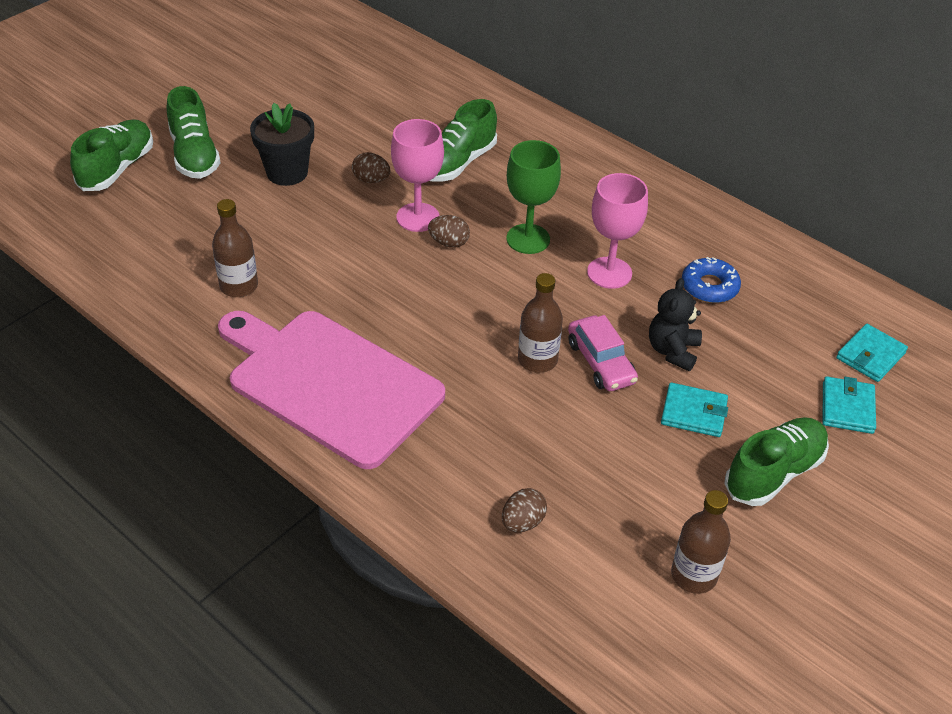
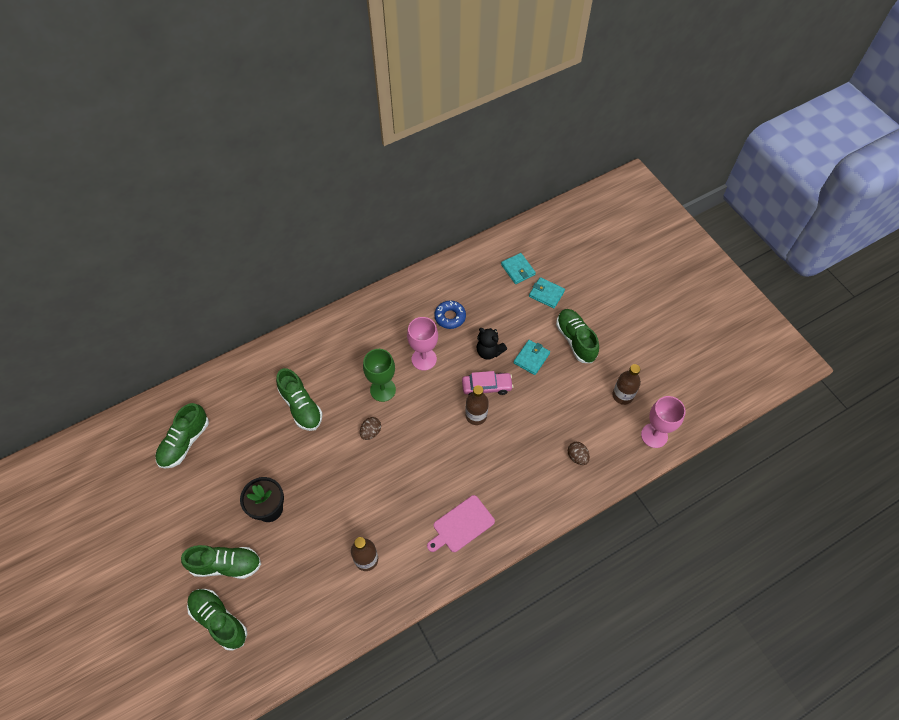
camera: 70 degrees left, 15 degrees up
(329, 383) = (461, 525): pink cutting board -> pink cutting board, size x0.51
(355, 77) = (185, 442): none -> green shoe
(371, 180) = (297, 460): brown egg -> none
(418, 217) = (342, 442): pink goblet -> pink goblet (654, 435)

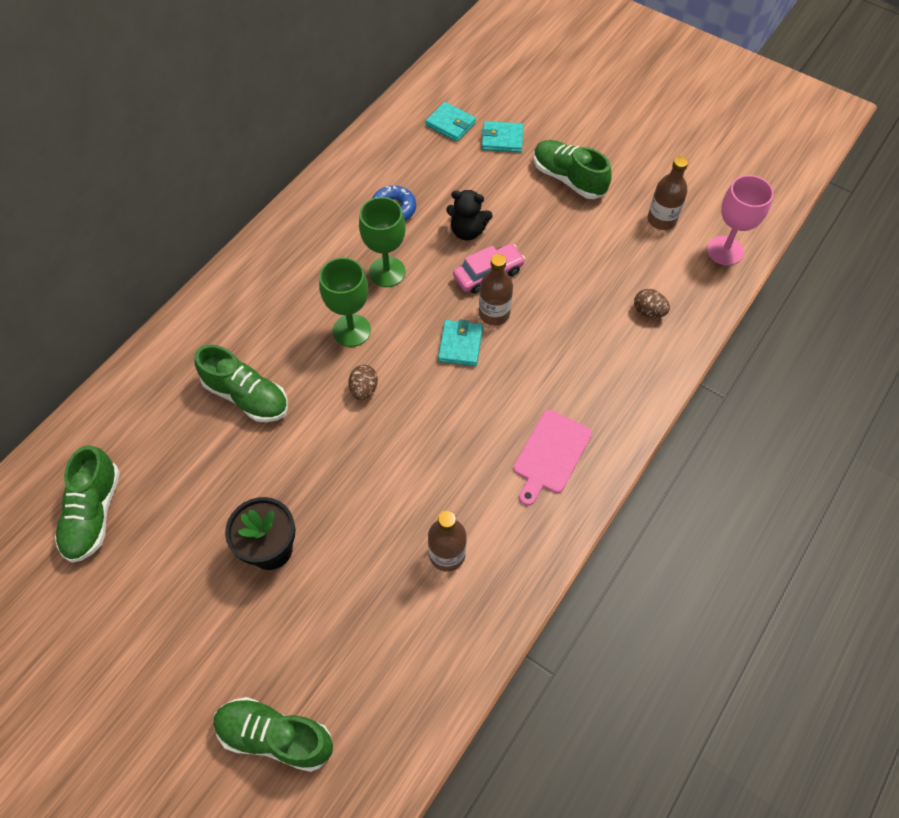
camera: 25 degrees left, 0 degrees up
(226, 565) = (245, 654): green shoe -> none
(424, 359) = (387, 272): pink goblet -> green goblet
(531, 358) = (526, 219): turquoise wallet -> turquoise wallet (460, 345)

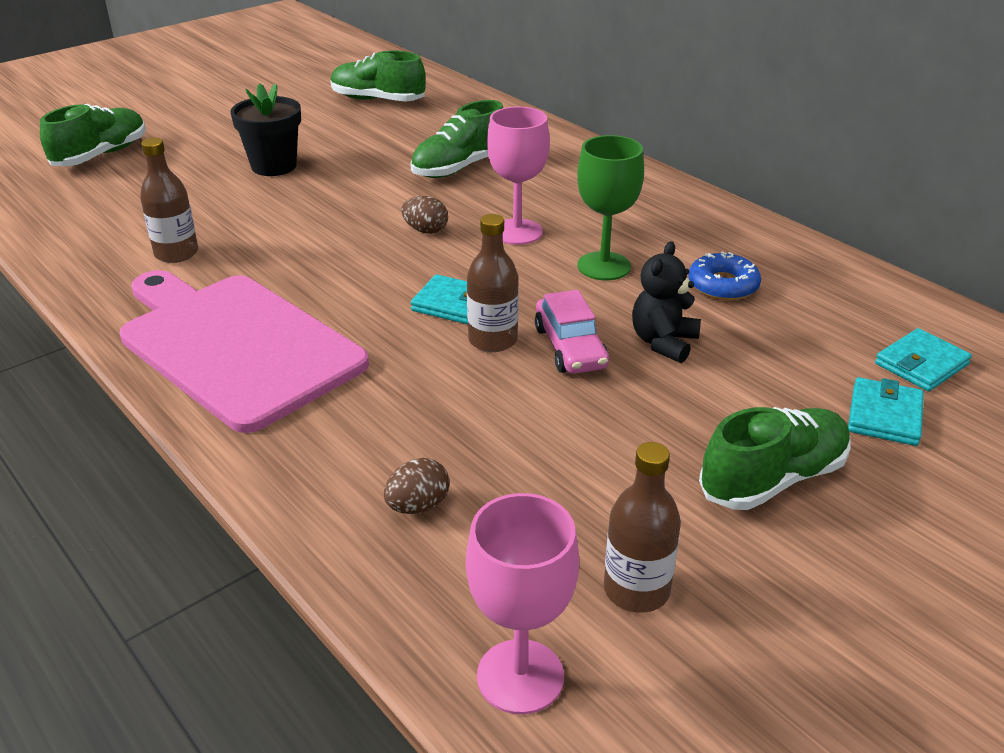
camera: 105 degrees right, 25 degrees down
(351, 330) = (517, 232): green goblet -> pink goblet
(550, 454) = (235, 346): pink cutting board -> pink cutting board, size x1.98

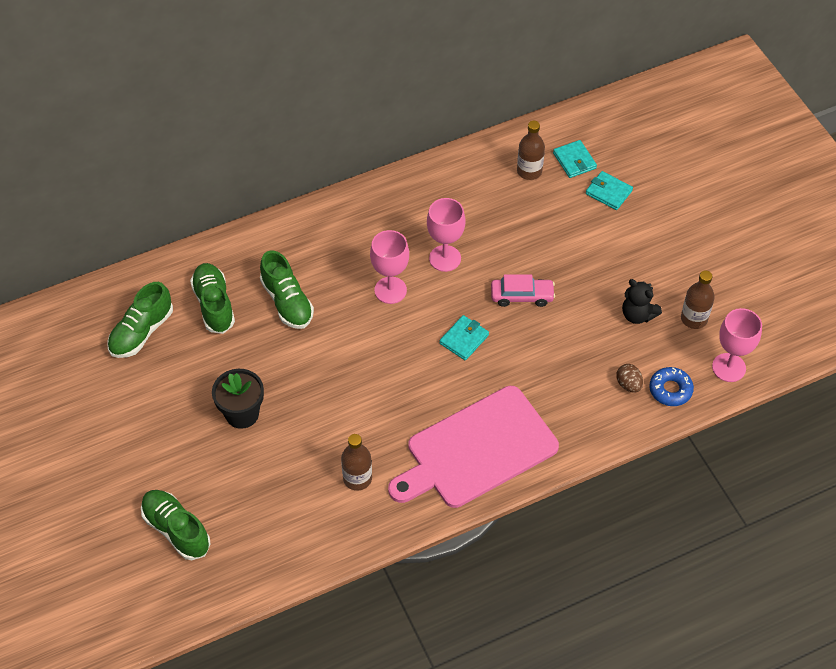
camera: 75 degrees left, 20 degrees up
(425, 230) = (372, 337): brown egg -> none
(493, 340) = (505, 328): brown bottle -> brown bottle (529, 171)
(604, 266) = (445, 258): green goblet -> pink goblet
(663, 342) = (528, 255): black teddy bear -> black teddy bear (637, 315)
(723, 285) = (482, 211): blue donut -> blue donut (670, 390)
(773, 479) = (640, 250): green shoe -> green shoe (214, 305)

